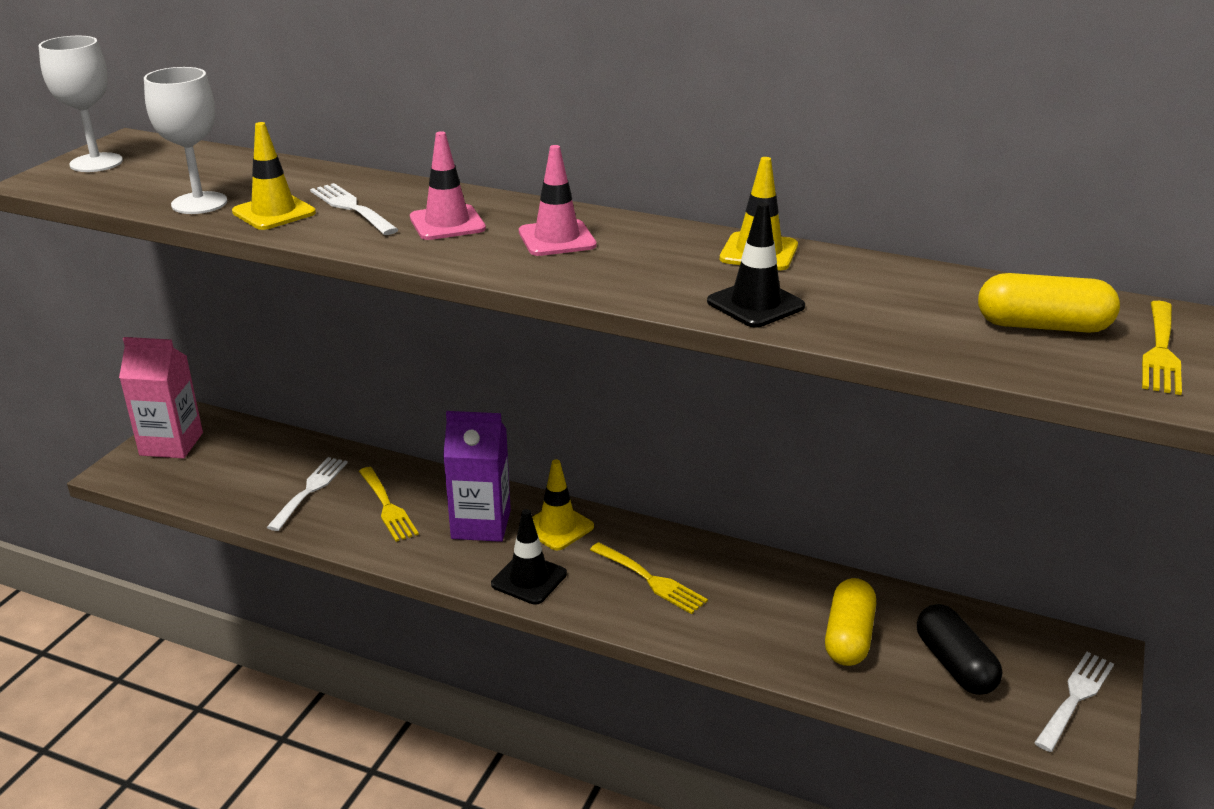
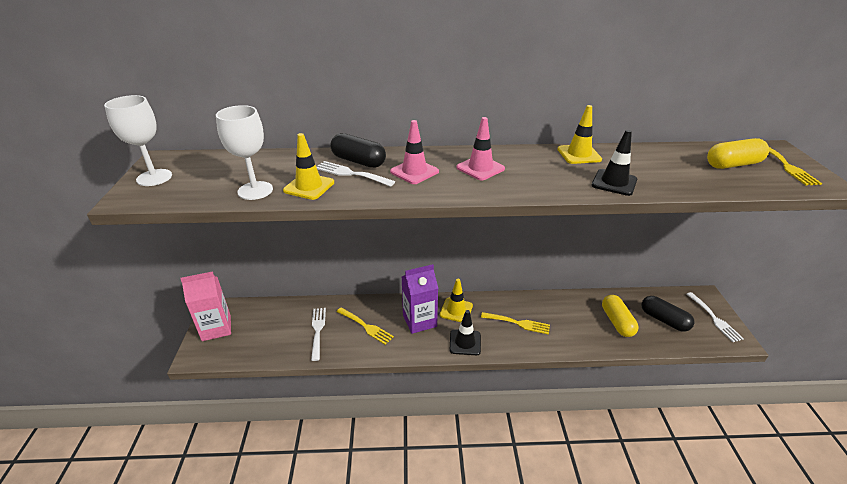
camera: 25 degrees left, 5 degrees up
(384, 193) = (358, 161): none -> black capsule
(1075, 697) = (714, 319): white fork -> white fork turned 150 degrees clockwise

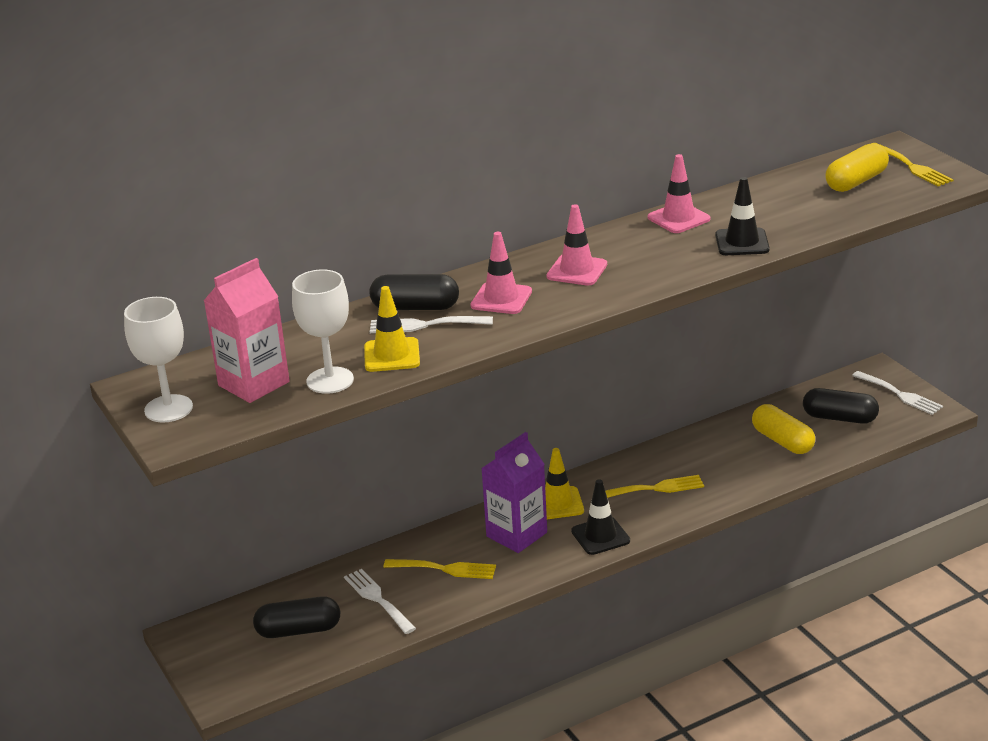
camera: 25 degrees left, 5 degrees down
(216, 328) = (215, 654): pink carton -> pink carton (254, 384)
(265, 332) = (298, 630): none -> black capsule
(579, 154) = (678, 218): yellow traffic cone -> pink traffic cone

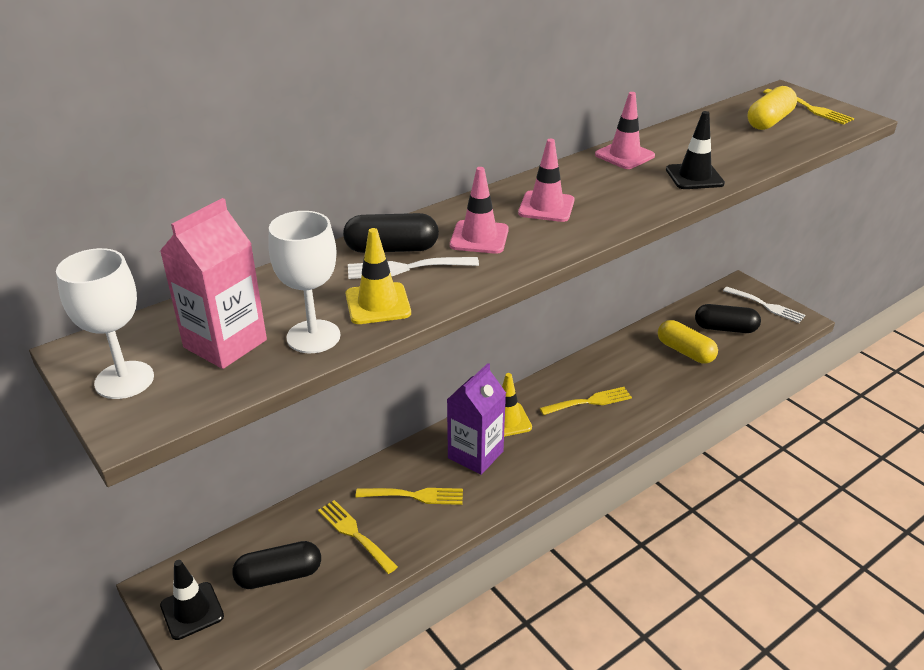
camera: 10 degrees left, 5 degrees up
(377, 599) = (354, 534): white fork -> yellow fork
(600, 536) = (553, 452): black traffic cone -> black traffic cone (192, 611)

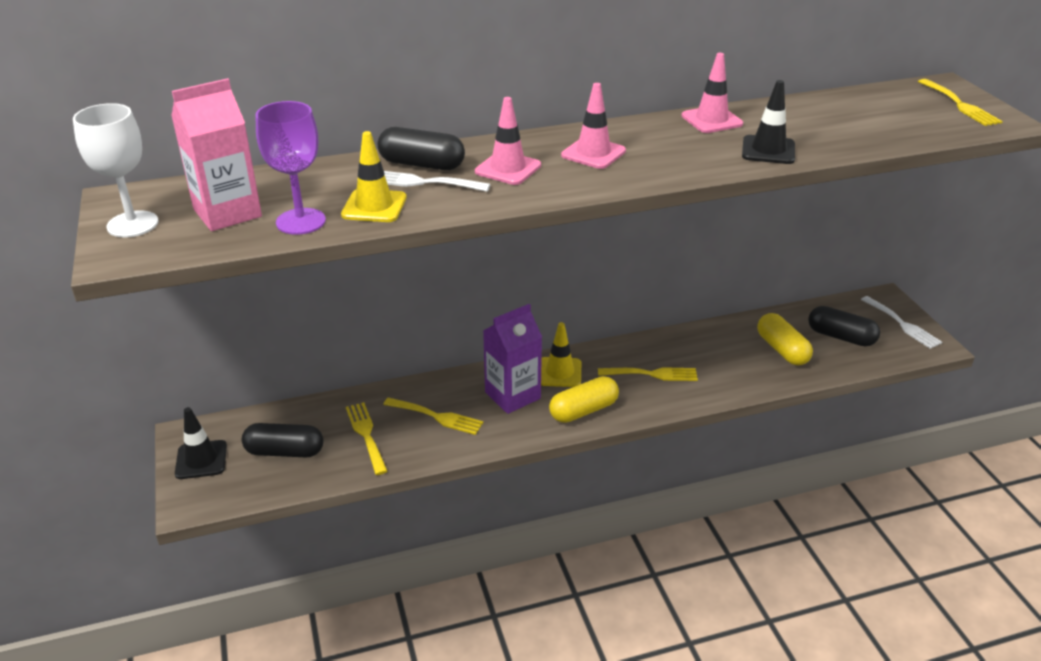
camera: 20 degrees right, 0 degrees up
(313, 337) = (301, 221): white goblet -> purple goblet
(769, 121) = (900, 111): yellow capsule -> yellow capsule (583, 410)

